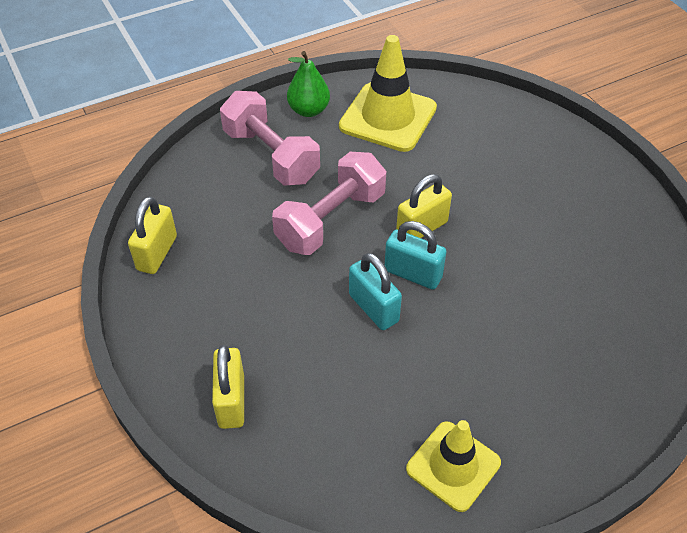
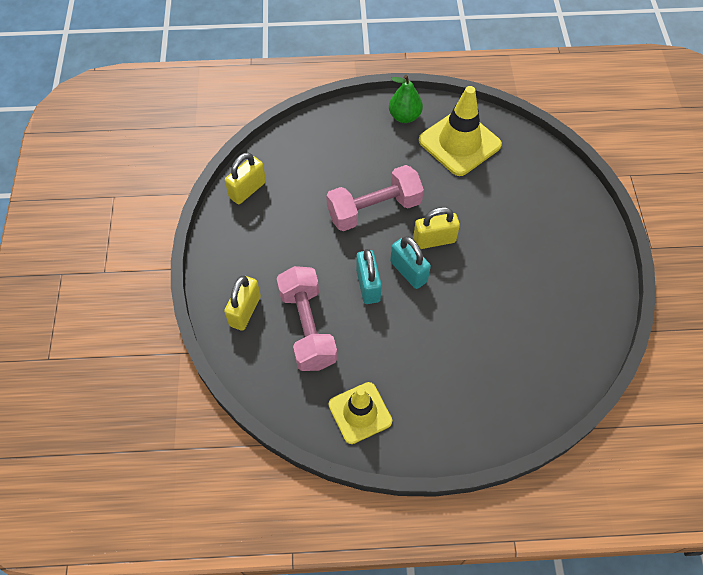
camera: 25 degrees right, 10 degrees up
(271, 156) = (358, 144): pink dumbbell -> pink dumbbell (307, 327)

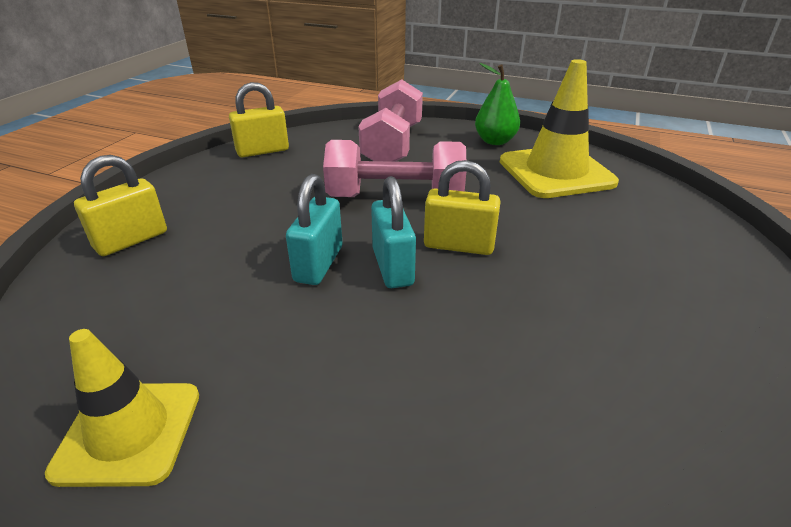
camera: 25 degrees right, 25 degrees down
(307, 327) = (186, 282): pink dumbbell -> pink dumbbell (393, 145)

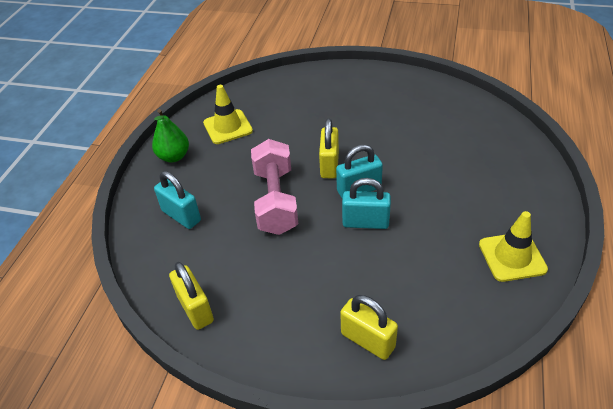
camera: 95 degrees left, 10 degrees up
(393, 145) = (181, 216): pink dumbbell -> turquoise padlock
(556, 172) = (228, 127): yellow traffic cone -> yellow traffic cone, size x0.66

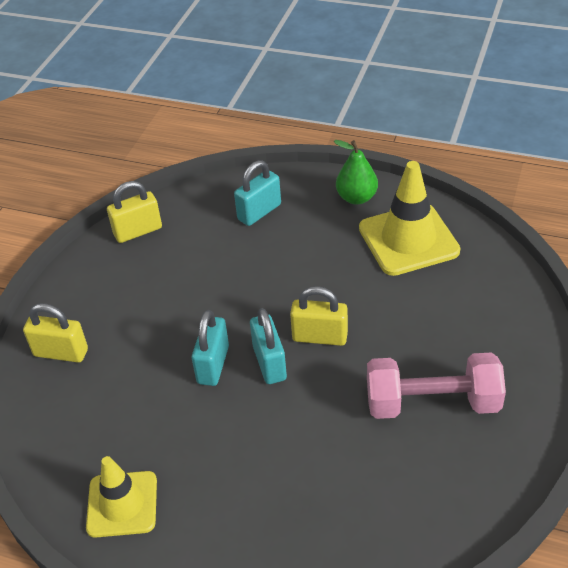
camera: 95 degrees right, 0 degrees up
(228, 127) = (408, 240): yellow traffic cone -> yellow traffic cone, size x1.51
(275, 200) = (266, 285): pink dumbbell -> pink dumbbell (432, 403)
(367, 340) = (61, 353): yellow padlock -> yellow padlock turned 60 degrees clockwise

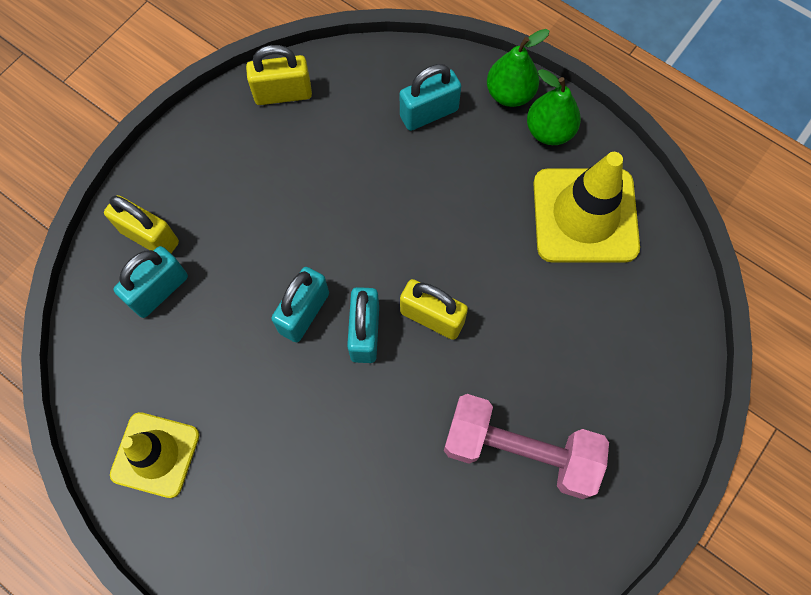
camera: 15 degrees right, 25 degrees up
(83, 386) = (159, 291): none -> turquoise padlock
(316, 184) = (510, 94): none -> green pear

